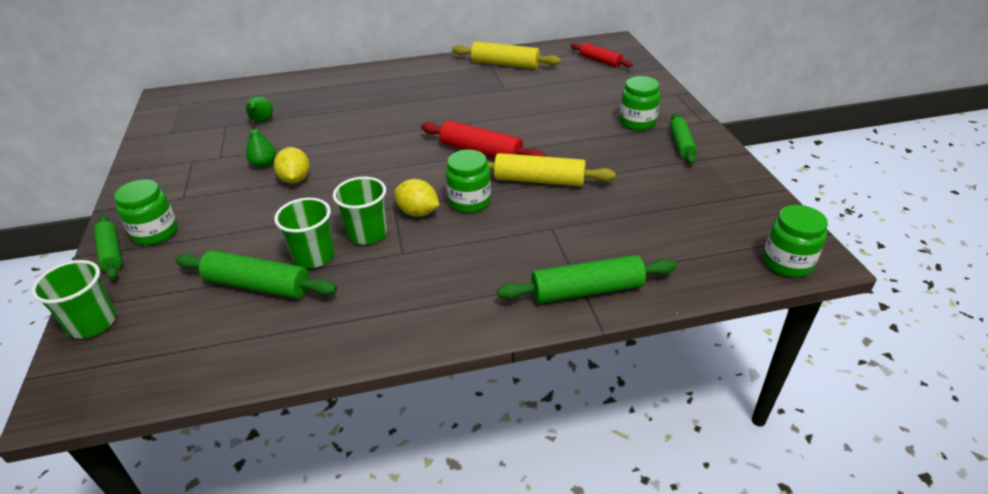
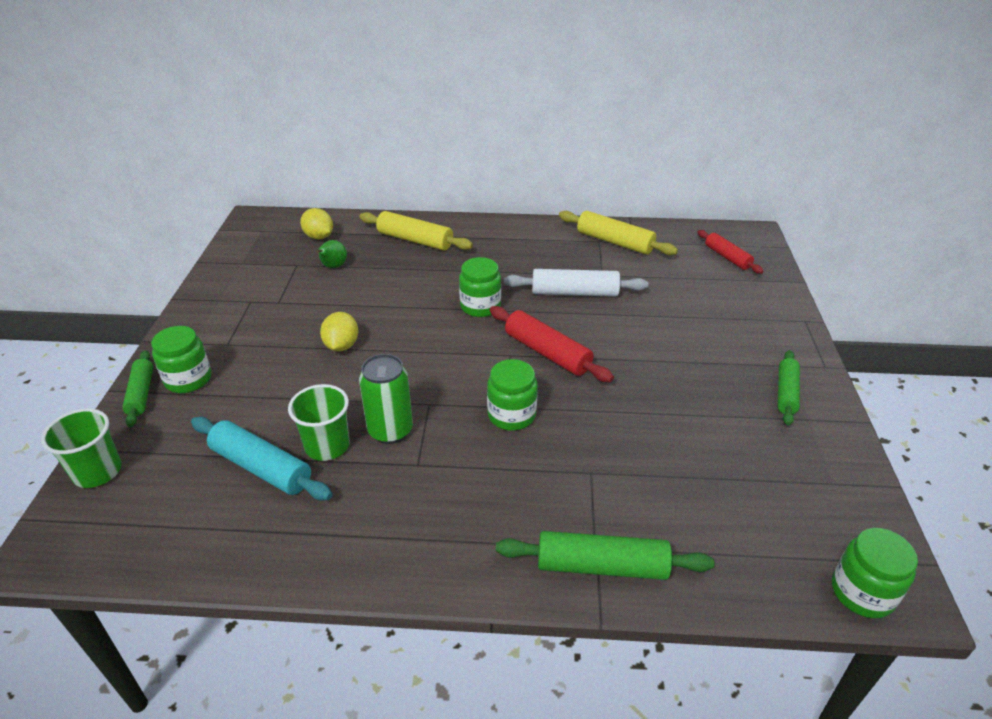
camera: 15 degrees right, 0 degrees up
(258, 285) = (261, 467): green rolling pin -> turquoise rolling pin
(264, 164) = (317, 320): green pear -> none
(367, 233) = (390, 431): green cup -> green can
(418, 212) = (452, 416): yellow lemon -> yellow lemon (319, 237)
(486, 105) = (574, 293): none -> white rolling pin
(539, 180) = (599, 405): yellow rolling pin -> yellow rolling pin (415, 240)
(637, 122) = (742, 351): green jar -> green jar (480, 306)

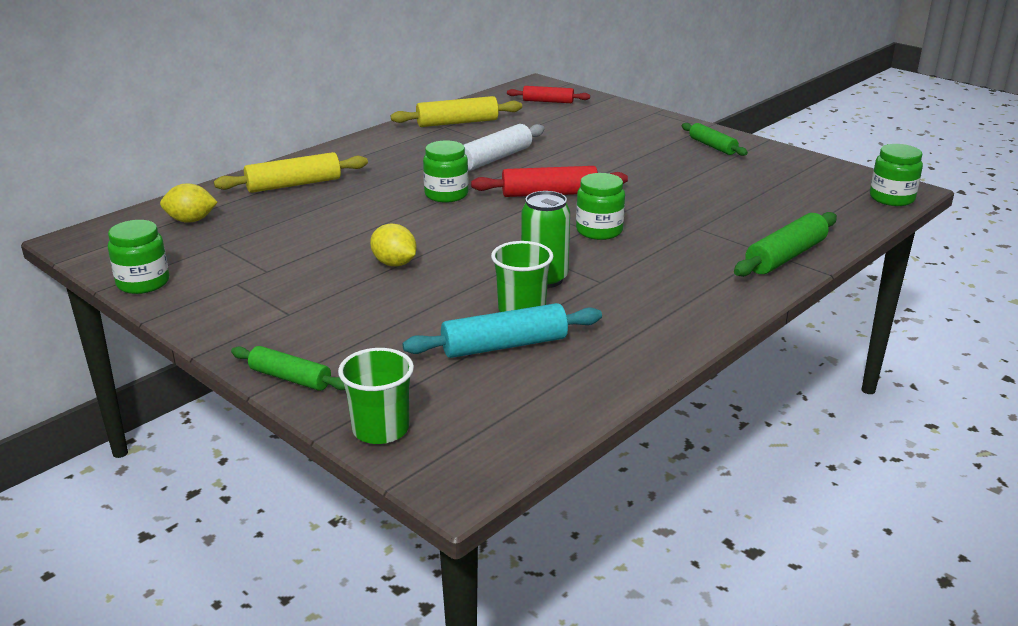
camera: 50 degrees left, 10 degrees down
(188, 379) = (312, 348): green jar -> green jar (143, 283)
(333, 267) = (260, 230): green pear -> none

